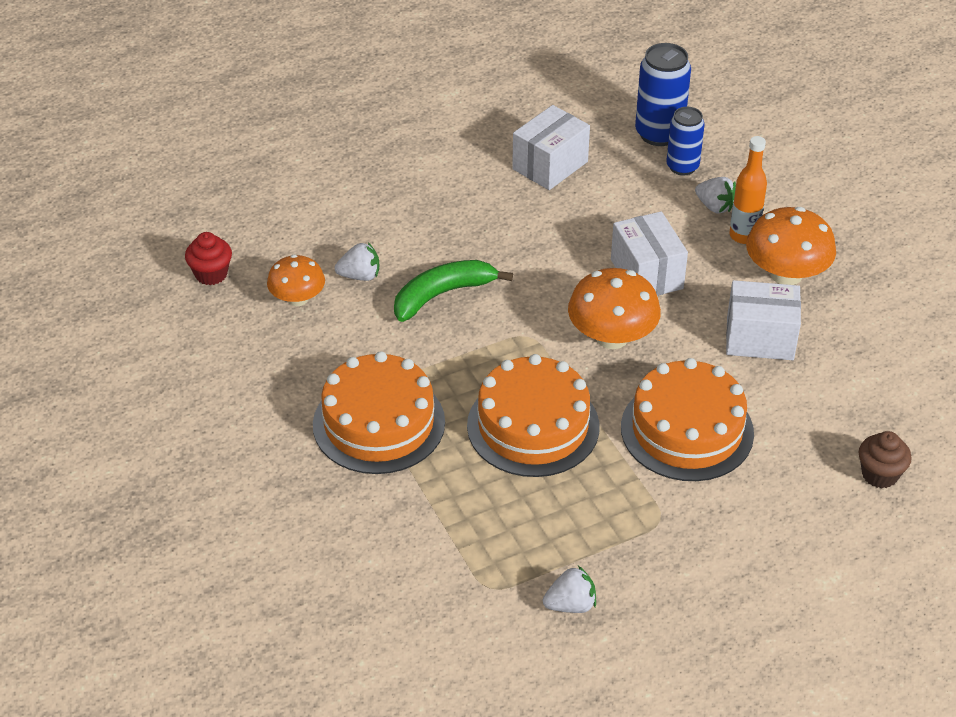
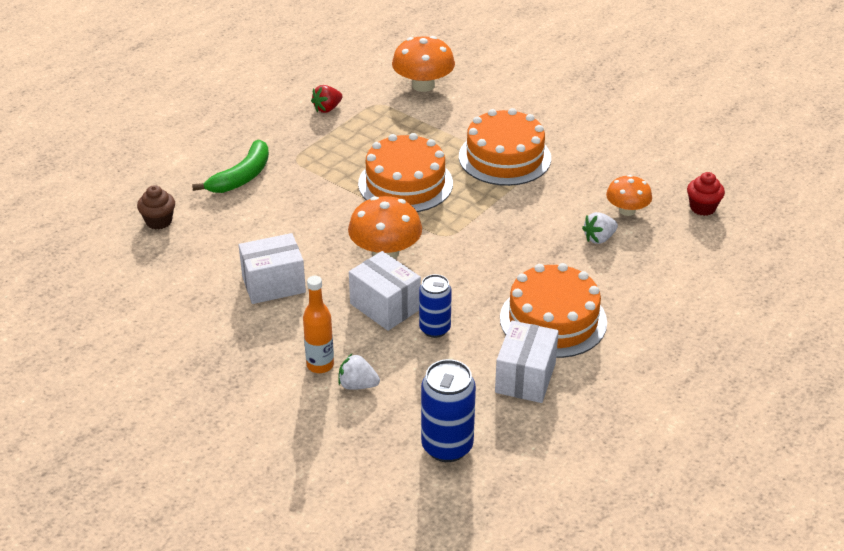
camera: 155 degrees right, 5 degrees down
(442, 295) = (529, 244): green banana -> green banana (242, 177)
(570, 605) = (327, 109): white strawberry -> red strawberry
(682, 167) = (406, 416): blue can -> blue can (435, 329)
(687, 430) = (301, 210): orange cake -> orange cake (553, 320)
(786, 274) = (271, 342): orange mushroom -> orange mushroom (423, 85)

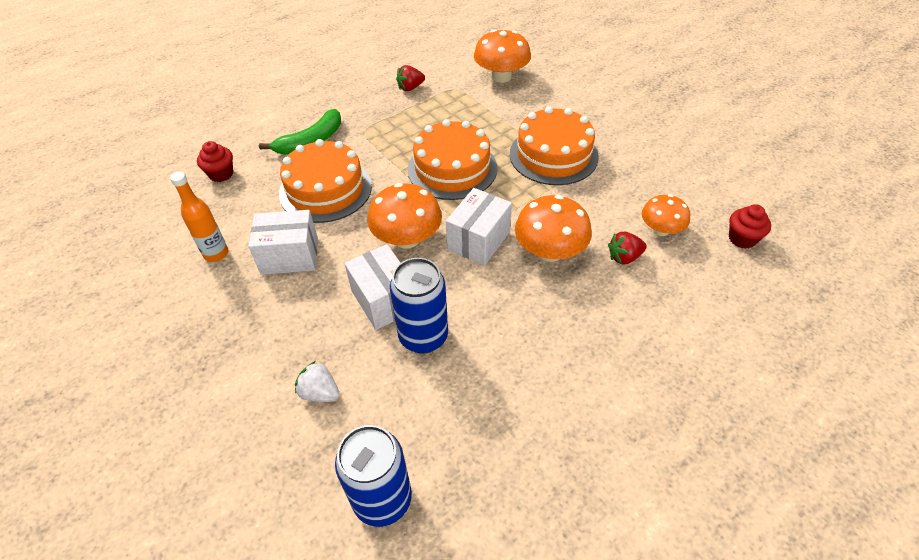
camera: 15 degrees right, 10 degrees up
(159, 221) = (221, 174): brown cupcake -> red cupcake
(320, 365) = (293, 359): orange bottle -> orange bottle (216, 254)
(435, 329) = (423, 337): blue can -> blue can, size x1.51
(525, 377) = (498, 419): white box -> white box (479, 240)
(528, 243) = (550, 251): none -> orange mushroom
(553, 320) = (550, 349): orange cake -> orange cake (325, 189)
(599, 238) = (624, 257): white strawberry -> red strawberry

